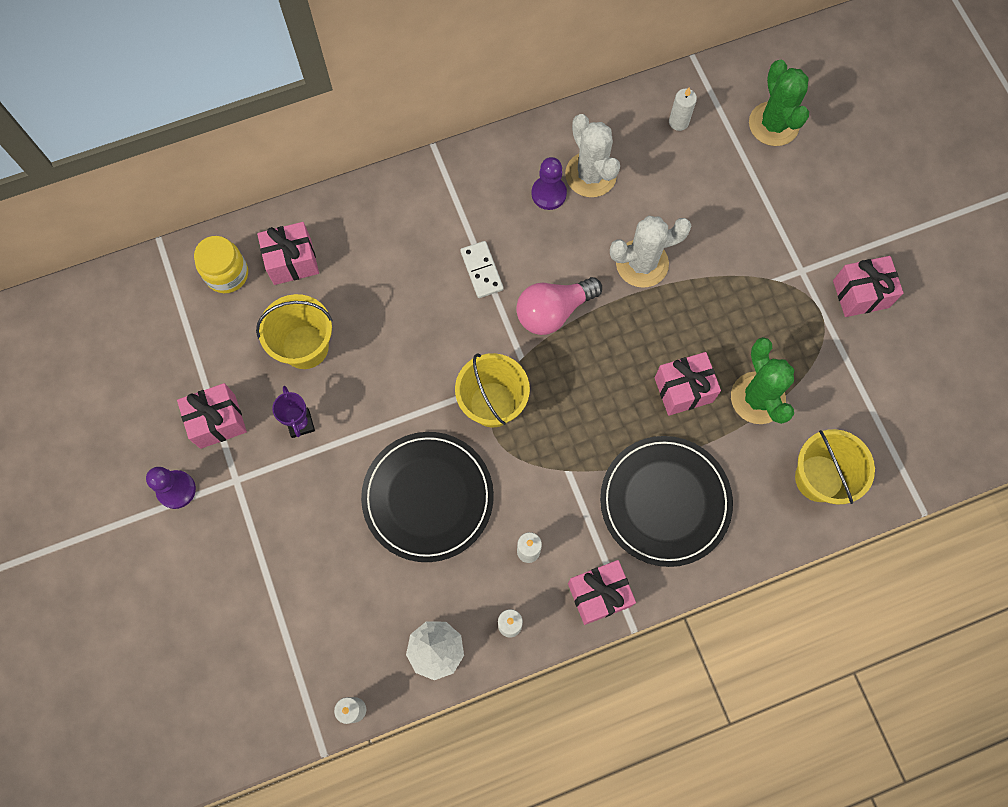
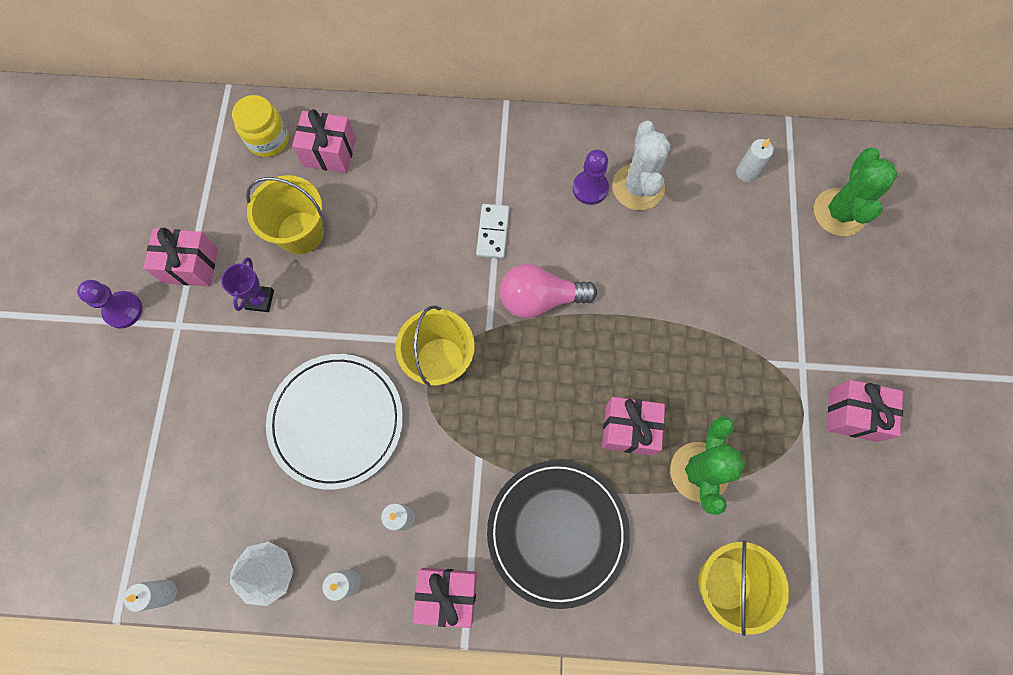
camera: 25 degrees right, 0 degrees up
(428, 497) = (336, 421): black plate -> white plate
(642, 263) = (647, 290): white cactus -> none

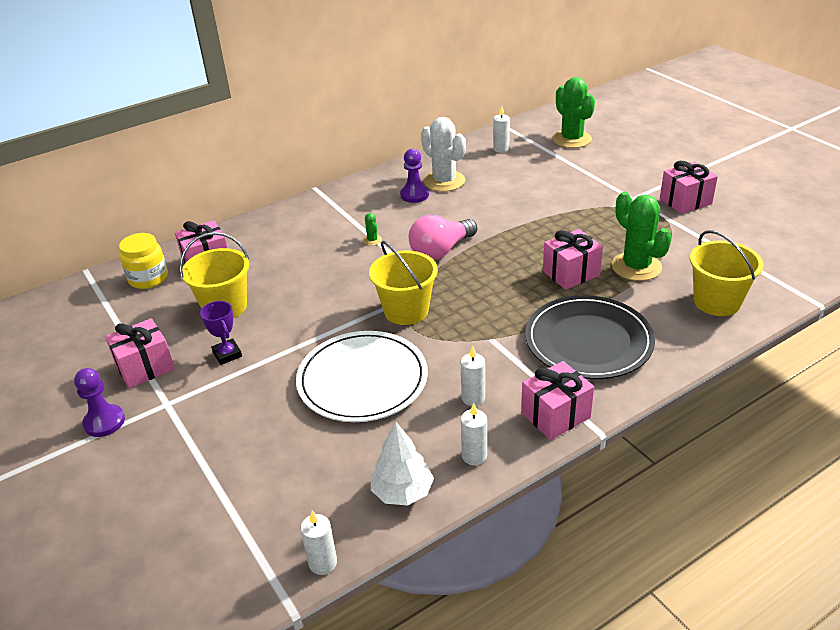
camera: 35 degrees left, 35 degrees down
(493, 232) = (372, 240): white domino -> green cactus

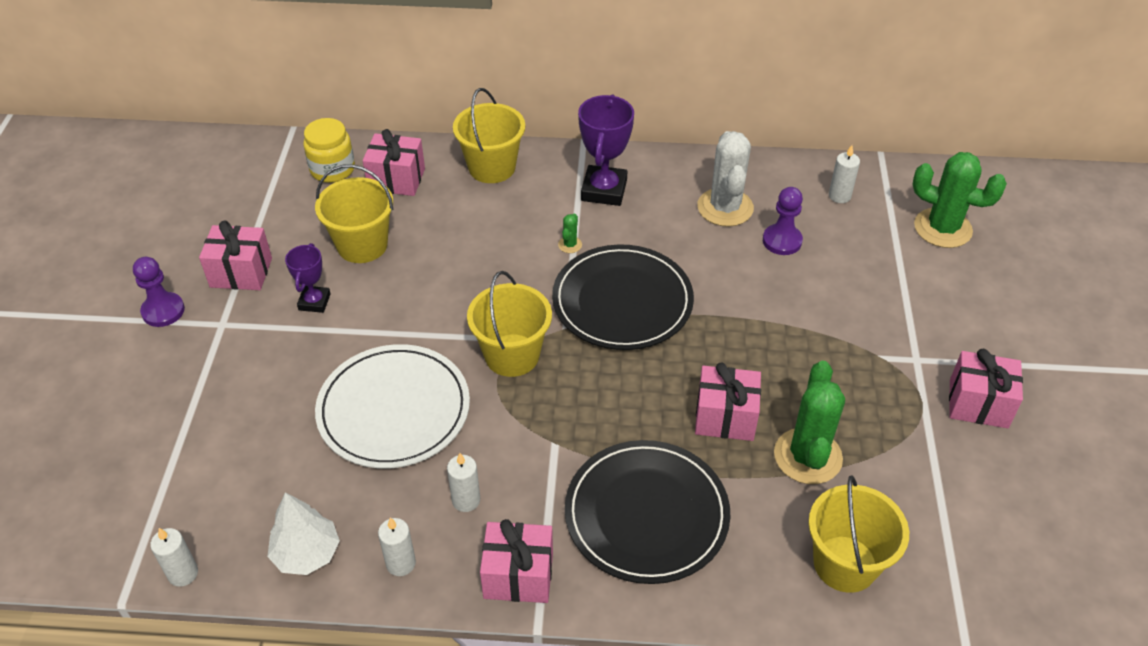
camera: 35 degrees right, 10 degrees up
(269, 226) = (492, 167): none -> yellow bucket
(360, 205) = (604, 190): none -> purple trophy
(414, 195) = (673, 208): purple pawn -> purple pawn (782, 241)
(441, 251) = (622, 301): pink light bulb -> black plate
(571, 139) = (942, 228): green cactus -> green cactus turned 75 degrees counterclockwise

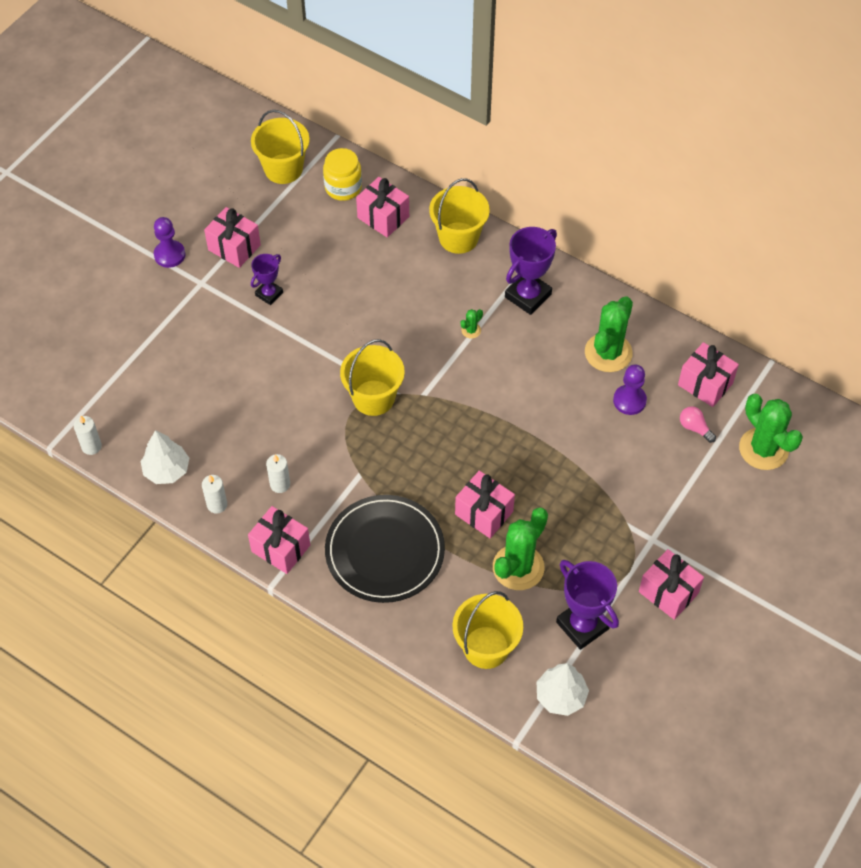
camera: 30 degrees right, 10 degrees up
(362, 245) = (326, 263): yellow bucket -> yellow bucket (283, 169)
(394, 409) = (273, 400): white plate -> none
(622, 301) = (476, 393): black plate -> none
(725, 207) = (608, 353): white cactus -> green cactus
(839, 196) = (705, 384): white candle -> pink gift
(864, 238) = (694, 428): none -> pink light bulb
(925, 483) = (582, 625): none -> purple trophy
(969, 574) = (561, 696): none -> white tree

